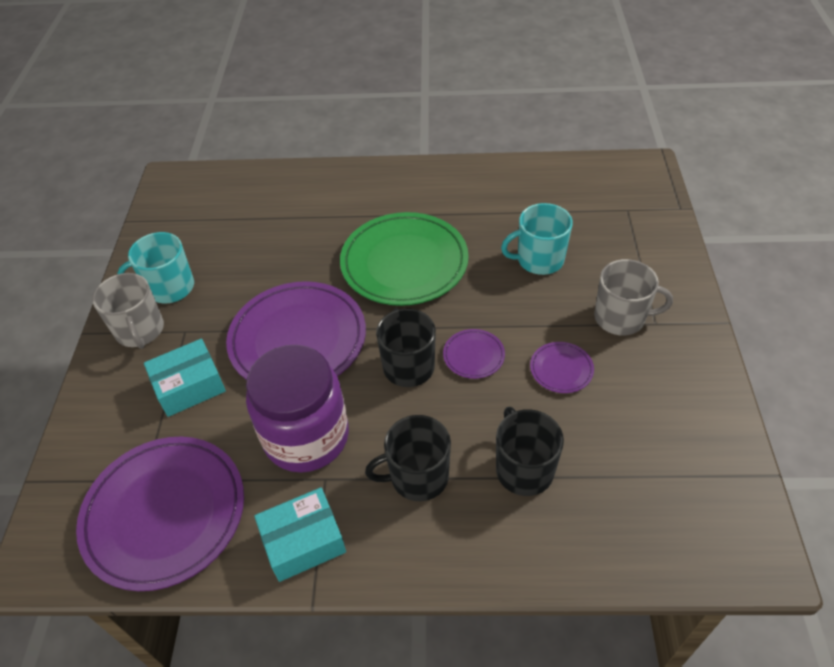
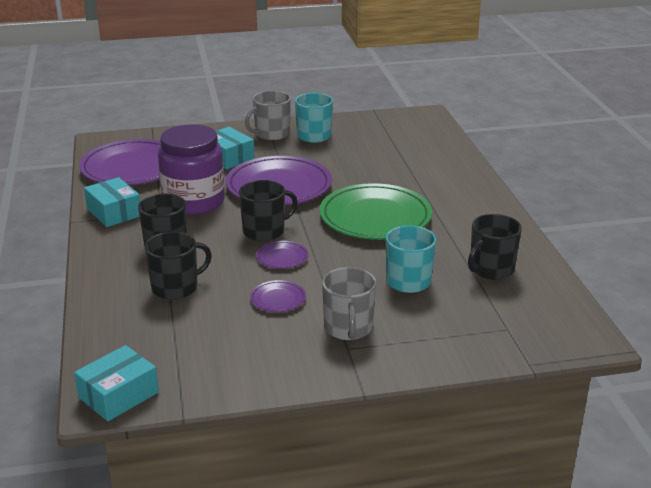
camera: 75 degrees right, 20 degrees down
(528, 199) = (491, 269): none -> black mug
(744, 538) = (118, 395): none -> turquoise box

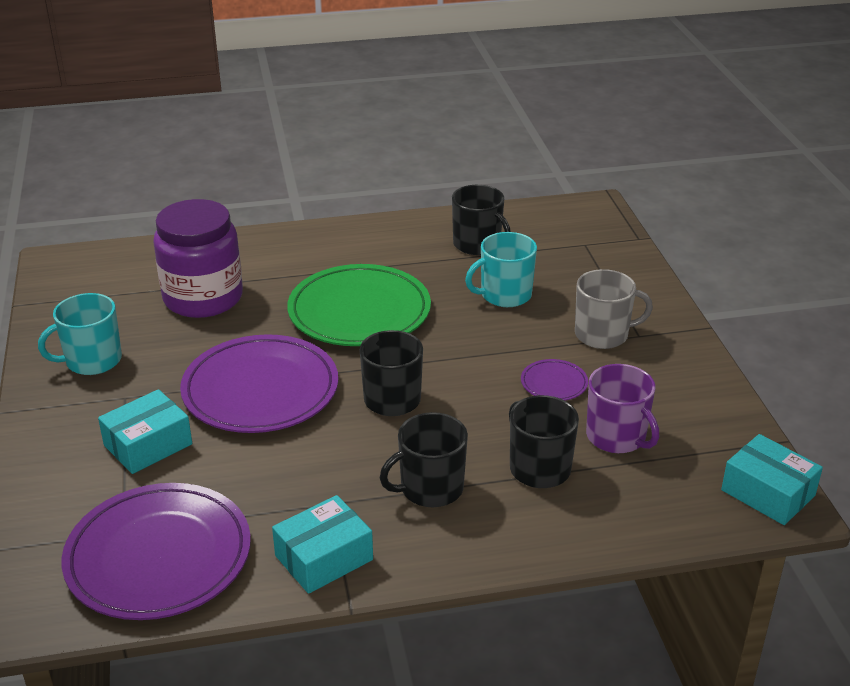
camera: 90 degrees left, 5 degrees up
(194, 202) = (298, 471): purple jar -> purple jar (203, 298)
(205, 324) = (617, 437): none -> purple mug
(271, 134) = (70, 402): grey mug -> none
(282, 257) = (459, 382): purple plate -> none

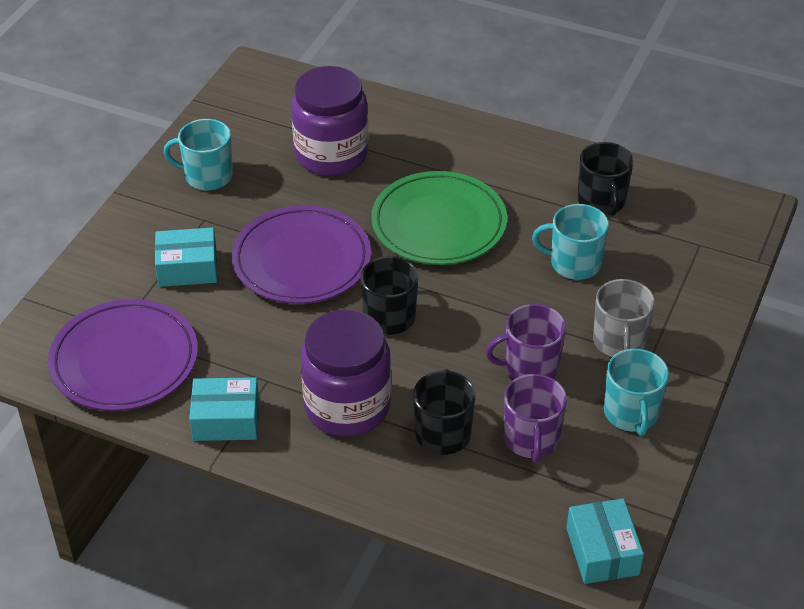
camera: 35 degrees right, 10 degrees up
(430, 488) = (347, 406): black mug -> purple jar
(554, 383) = (530, 366): purple plate -> purple mug
(603, 334) = (619, 342): grey mug -> grey mug turned 60 degrees clockwise
(670, 380) = (631, 413): none -> turquoise mug

